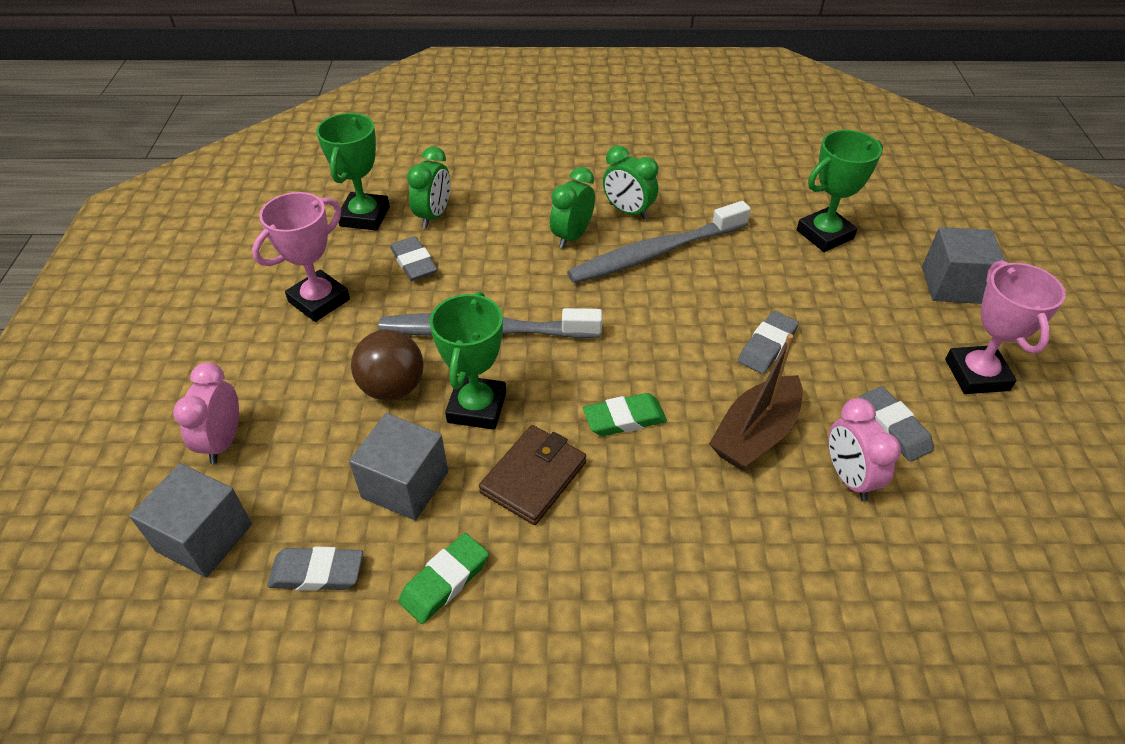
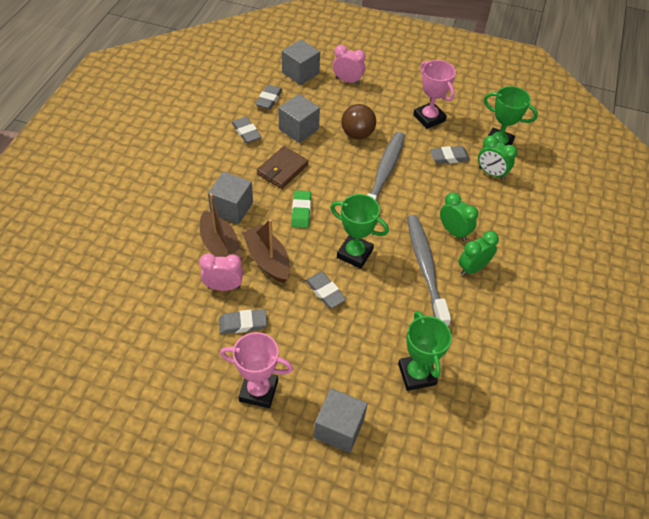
camera: 105 degrees right, 5 degrees up
(445, 581) = (246, 132): green eraser -> grey eraser
(477, 407) = (332, 160): green trophy -> green trophy (354, 254)
(533, 477) = (282, 169): brown wallet -> brown wallet turned 75 degrees clockwise
(673, 529) = (232, 208): none -> grey cube
(772, 513) = (220, 247): none -> brown boat

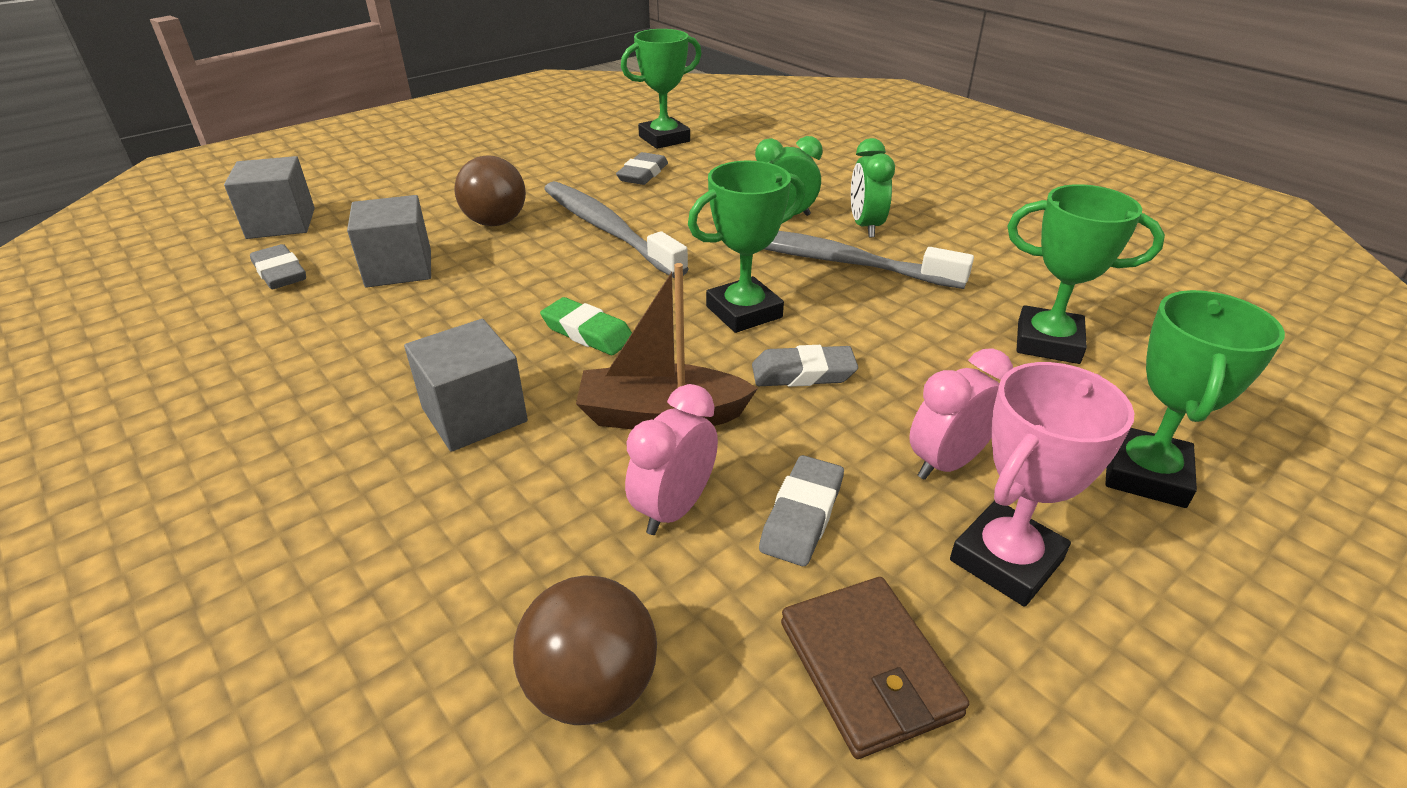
camera: 55 degrees left, 15 degrees down
(145, 301) = (592, 687): none -> brown ball
(220, 247) = (558, 471): brown boat -> none
(246, 132) = (312, 325): grey eraser -> none
(282, 169) = (464, 317): brown wallet -> brown wallet (868, 668)
(339, 428) = (1145, 474): grey cube -> green trophy
(347, 81) = (374, 192): pink clock -> pink clock (946, 463)
(429, 118) = (551, 162): pink trophy -> none
(491, 173) = (708, 159): green clock -> none

